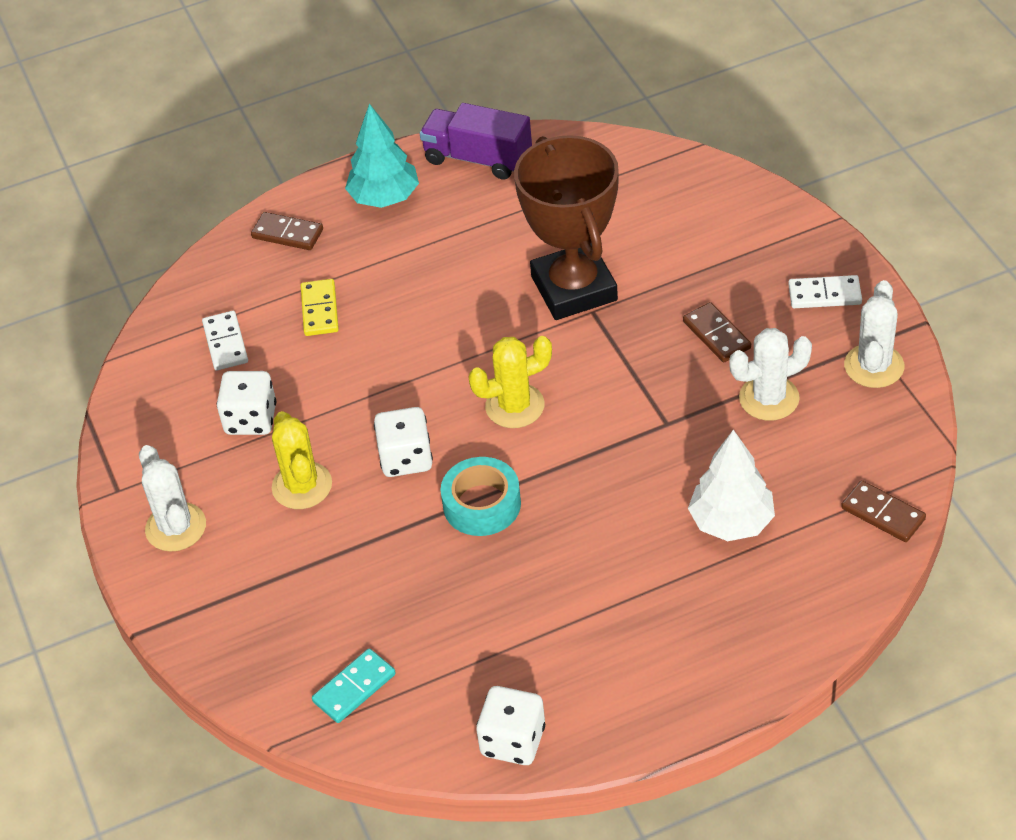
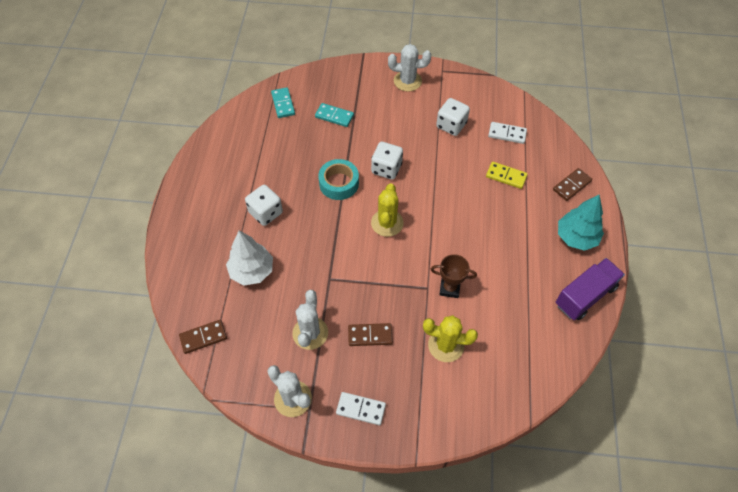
camera: 115 degrees right, 10 degrees up
(302, 486) = (398, 127): yellow cactus -> yellow cactus (446, 345)
(334, 591) = (334, 116): none -> turquoise domino
(513, 741) = (217, 140): white dice -> white dice (266, 213)
(574, 288) = (449, 288): brown trophy -> brown trophy, size x0.46
(824, 294) = (361, 409): white domino -> white domino turned 75 degrees clockwise

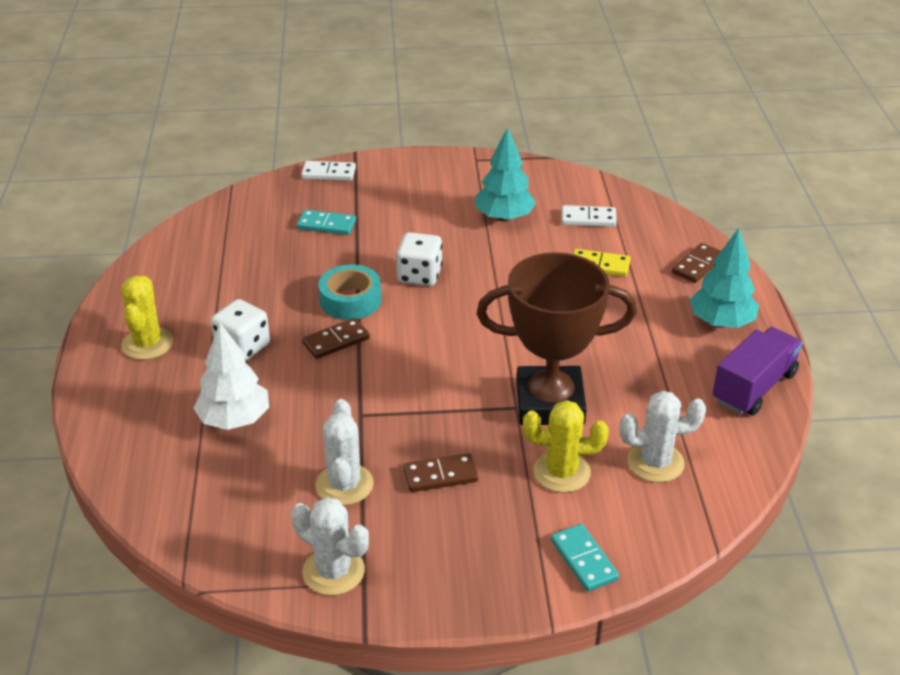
camera: 10 degrees left, 20 degrees down
(203, 337) = (170, 512): brown domino -> brown domino (336, 341)
(283, 104) = (244, 219): turquoise domino -> turquoise domino (583, 560)
(361, 409) = (447, 569): white domino -> white domino (328, 173)
(387, 223) = (435, 338): yellow cactus -> yellow cactus (147, 344)
(407, 81) = (427, 175): white cactus -> white cactus (655, 462)
(449, 288) = (550, 403): brown trophy -> brown trophy, size x2.16
(451, 125) = (504, 217): white dice -> turquoise tree

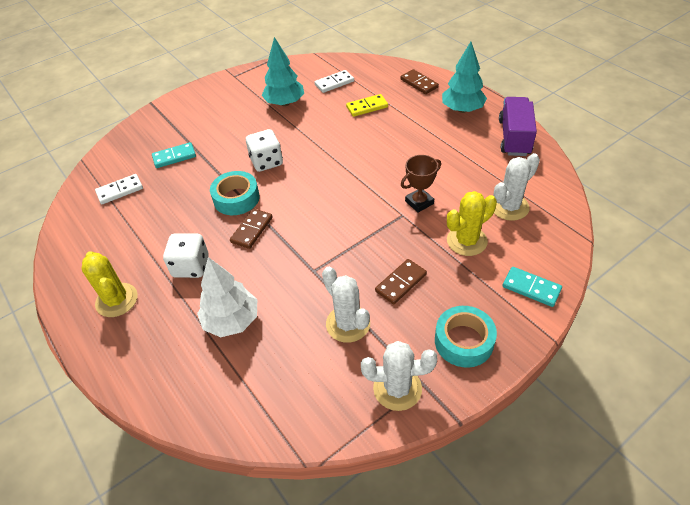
camera: 30 degrees left, 10 degrees up
(328, 173) = (145, 123): white domino -> white domino (120, 191)
(448, 568) = (463, 341): none -> turquoise tape
(550, 403) = (419, 202): brown trophy -> brown trophy, size x0.46
(697, 265) = (419, 83): brown domino -> brown domino turned 45 degrees counterclockwise

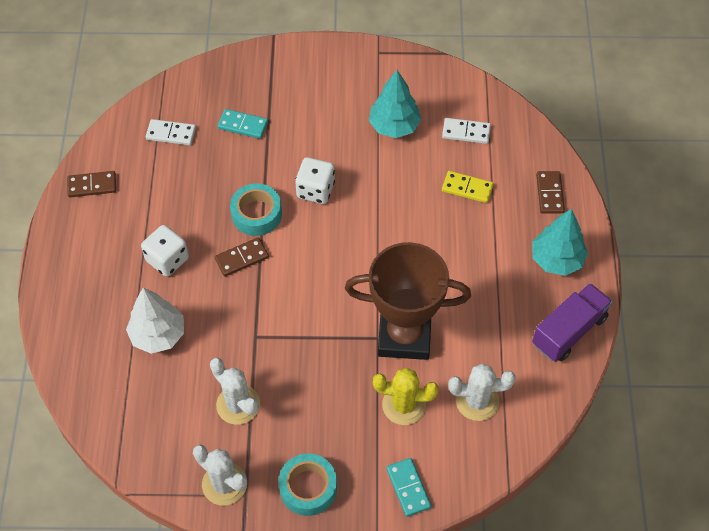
camera: 35 degrees right, 10 degrees up
(117, 300) = (92, 251): yellow cactus -> none
(348, 324) = (238, 404): white cactus -> white cactus turned 45 degrees counterclockwise
(400, 283) = (311, 401): brown domino -> brown domino (92, 185)
(419, 202) = (404, 336): brown trophy -> brown trophy, size x2.16

